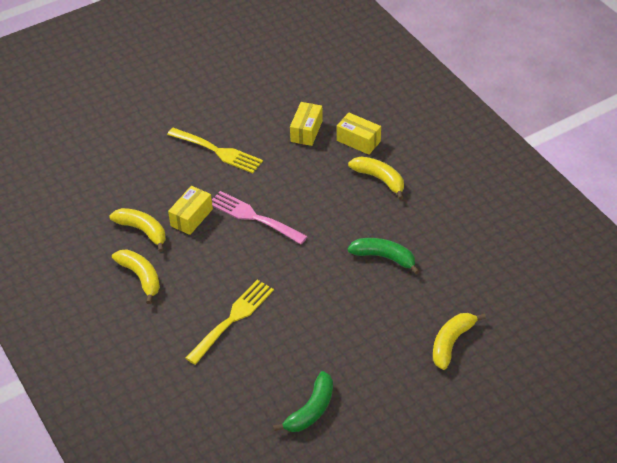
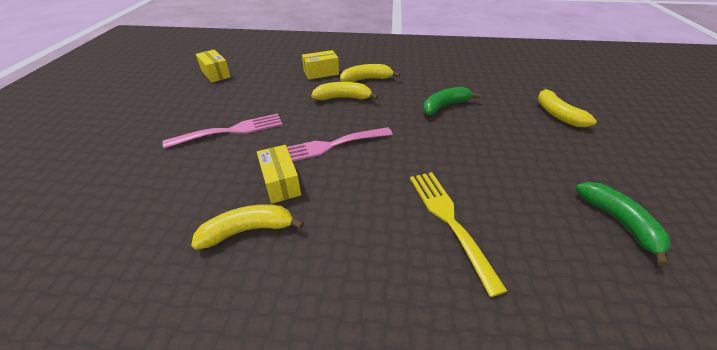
camera: 55 degrees left, 5 degrees down
(141, 277) = (313, 271): yellow banana -> yellow banana (343, 98)
(218, 151) = (231, 131): yellow fork -> pink fork
(306, 131) = (280, 86): yellow box -> yellow box (215, 74)

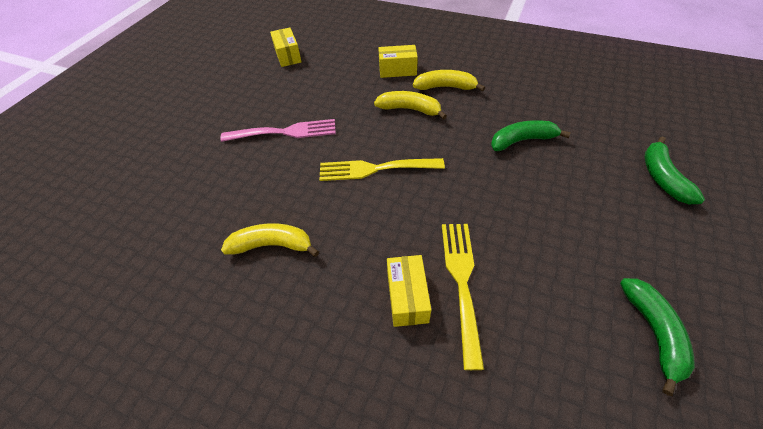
camera: 20 degrees right, 10 degrees up
(281, 183) = (314, 202): yellow box -> yellow box (407, 297)
(330, 146) = (375, 169): pink fork -> yellow fork
(557, 114) = (662, 177): yellow banana -> green banana

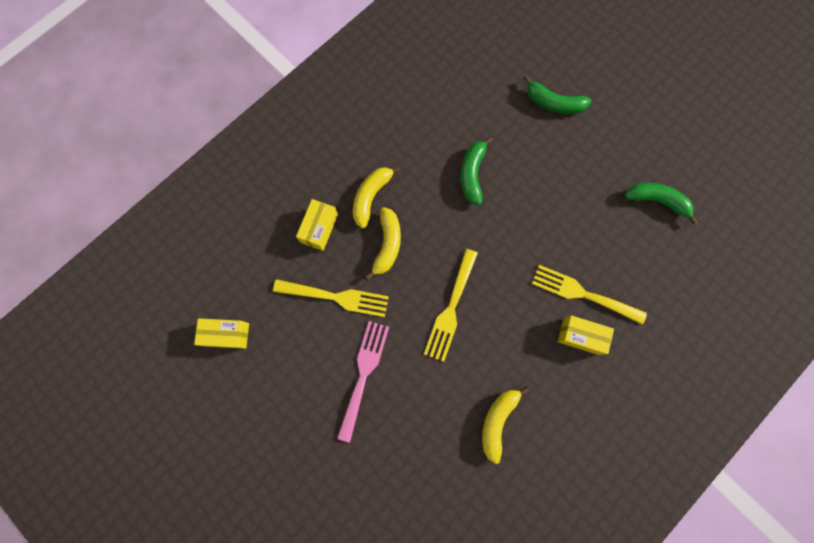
camera: 70 degrees left, 25 degrees up
(345, 96) = (336, 297): none -> yellow fork
(410, 109) = (387, 245): yellow banana -> yellow banana turned 150 degrees clockwise

